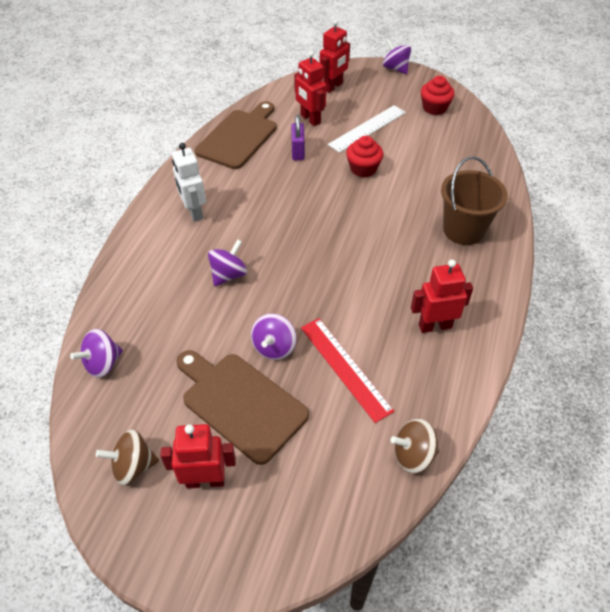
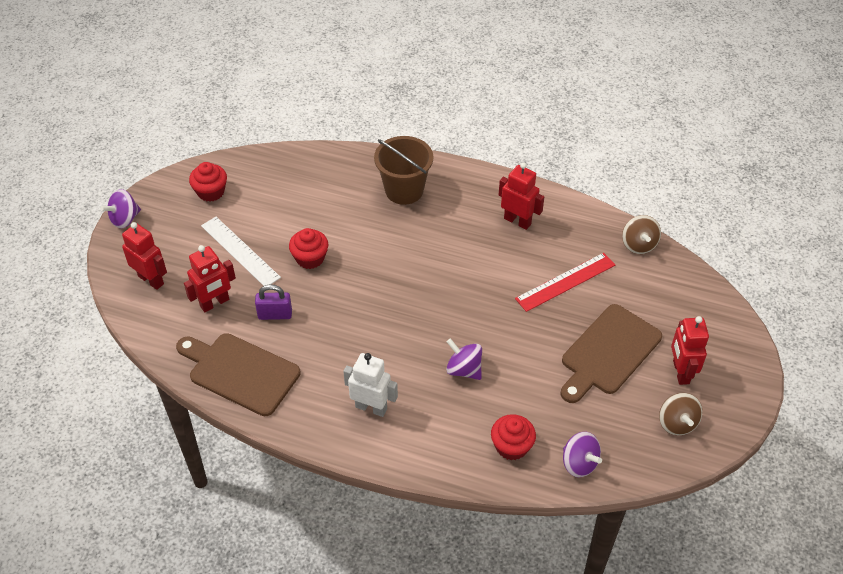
camera: 90 degrees left, 0 degrees up
(134, 309) = (511, 446): none -> red cupcake
(194, 212) = (371, 407): white robot -> white robot turned 135 degrees counterclockwise
(274, 347) = (549, 330): purple spinning top -> none
(435, 326) = (517, 221): red robot -> red robot turned 135 degrees clockwise

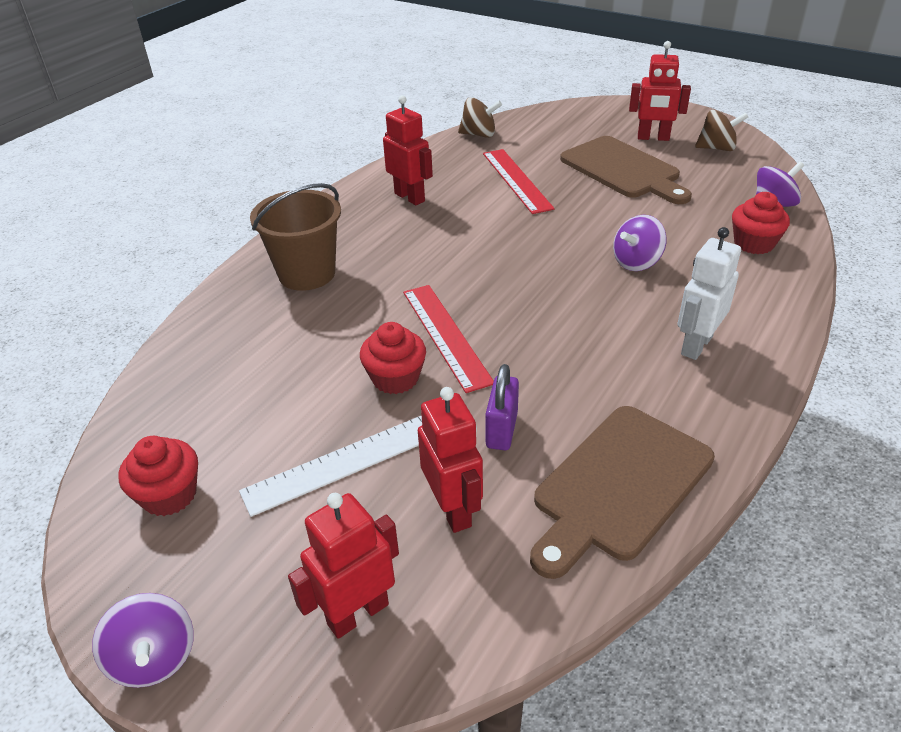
camera: 75 degrees left, 10 degrees down
(354, 274) = (445, 335): none -> red ruler
(517, 221) = (410, 197): red robot -> red robot turned 90 degrees clockwise

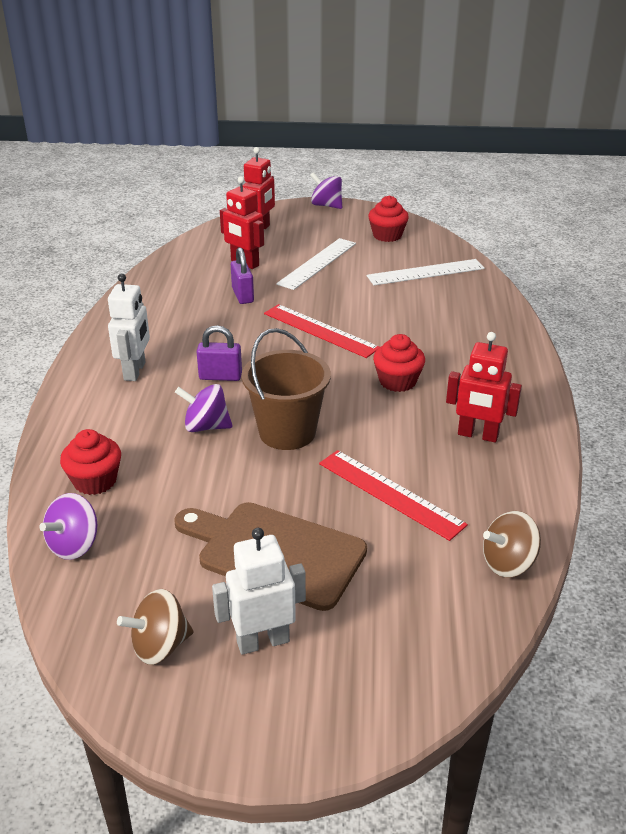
camera: 150 degrees right, 5 degrees down
(222, 387) = (426, 272): none -> white ruler
(307, 273) = (470, 341): brown bucket -> brown bucket (287, 432)
(395, 378) = (329, 301): red cupcake -> red cupcake (397, 381)
(598, 309) = (220, 376): none -> purple padlock
(618, 485) = (163, 291): brown cutting board -> none
(636, 262) = (206, 426): purple spinning top -> purple spinning top turned 105 degrees counterclockwise
(653, 138) = (263, 641): red robot -> white robot

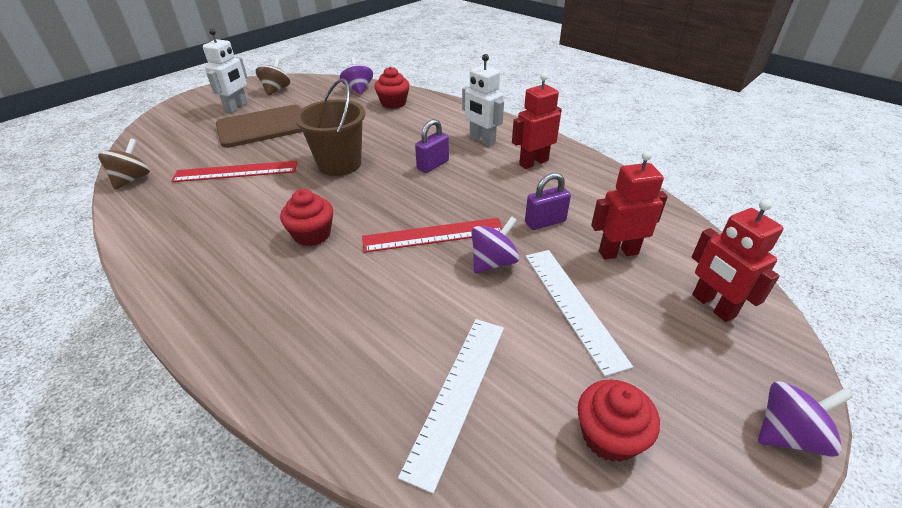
camera: 130 degrees right, 5 degrees up
(206, 426) = (388, 142): purple spinning top -> purple spinning top (493, 262)
(242, 295) = (545, 222): purple padlock -> purple padlock turned 45 degrees counterclockwise
(477, 435) = (205, 233): red robot -> red robot (533, 162)

